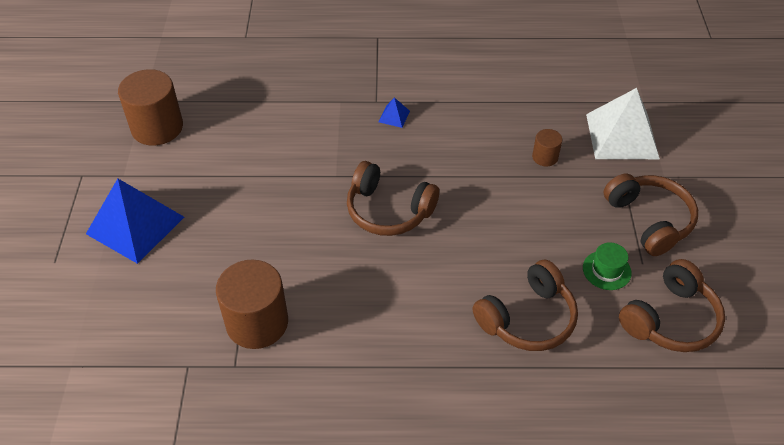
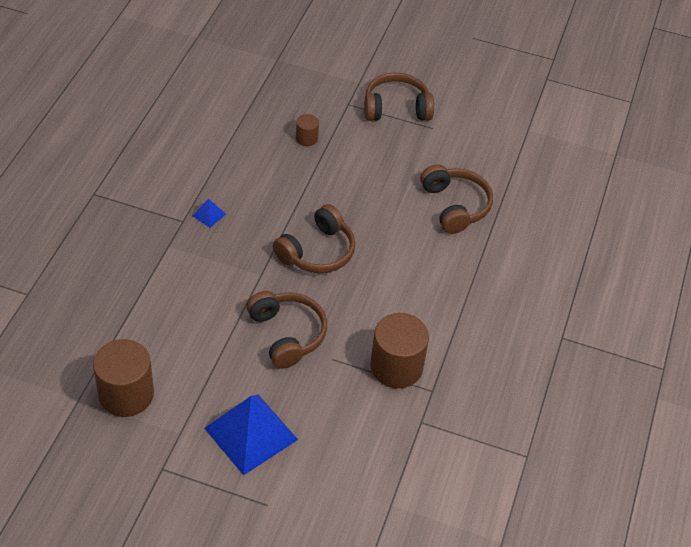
camera: 75 degrees left, 0 degrees up
(606, 270) = (431, 148): green hat -> none
(622, 136) = (307, 87): white pyramid -> none
(671, 319) = (484, 134): brown headphones -> brown headphones (287, 334)

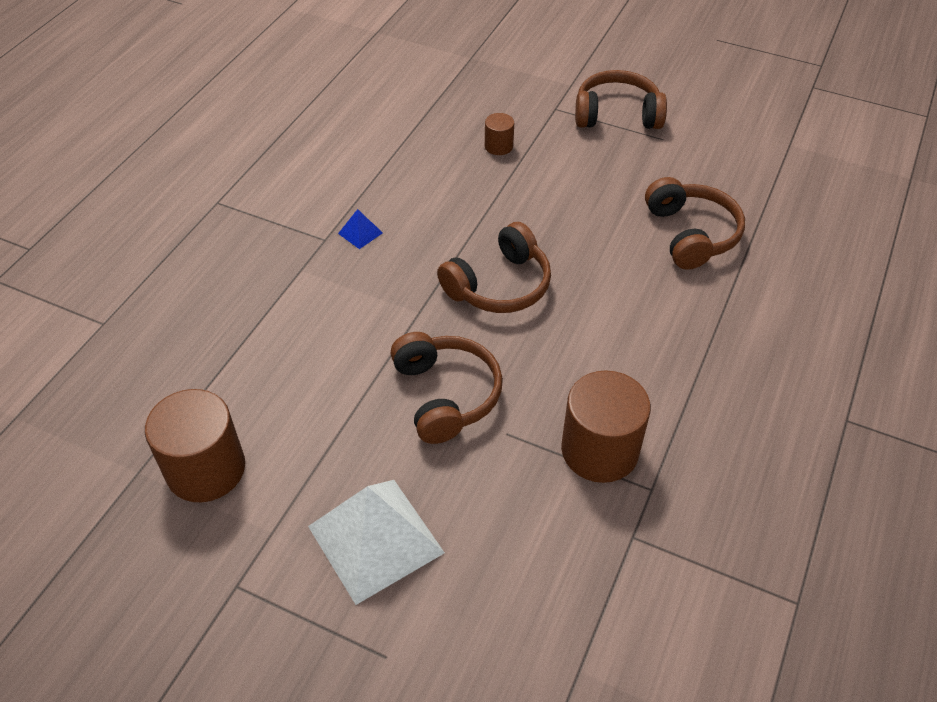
camera: 10 degrees right, 0 degrees up
(251, 433) = (375, 539): blue pyramid -> white pyramid

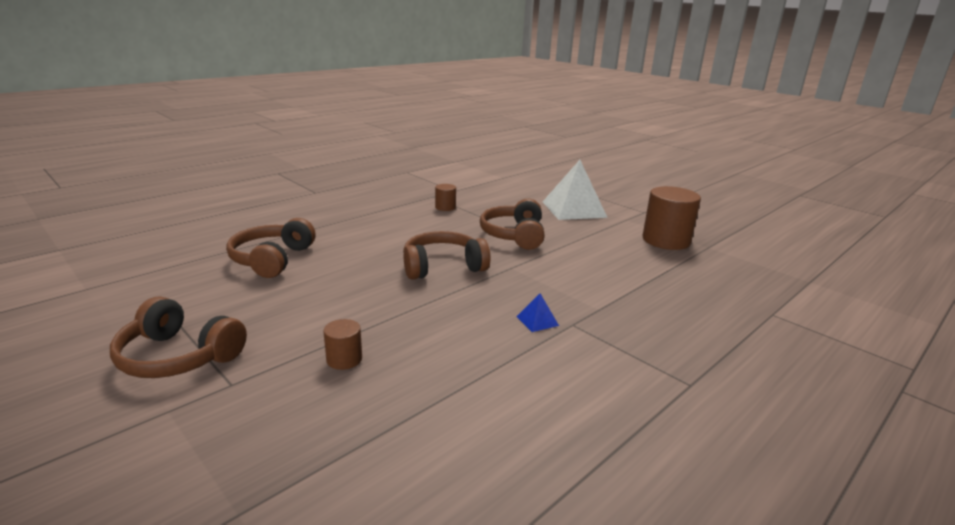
camera: 160 degrees left, 25 degrees down
(599, 450) = (445, 207): brown cylinder -> brown cylinder, size x0.49

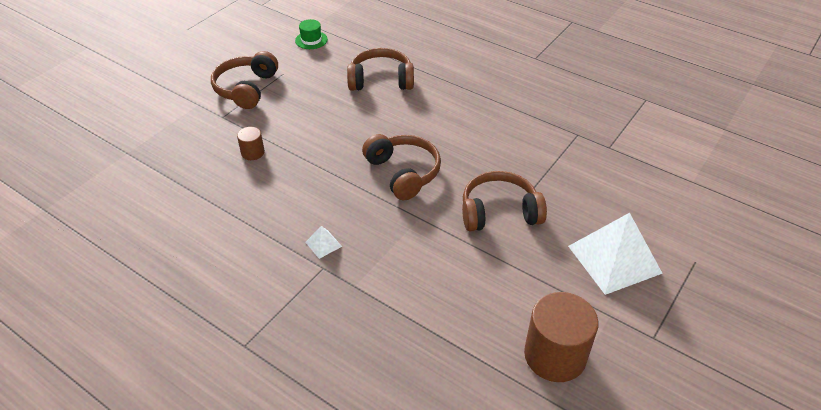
camera: 80 degrees right, 20 degrees up
(121, 293) = (311, 40): none -> green hat
(445, 207) = (549, 149): brown cylinder -> none
(537, 321) = (323, 244): blue pyramid -> white pyramid

